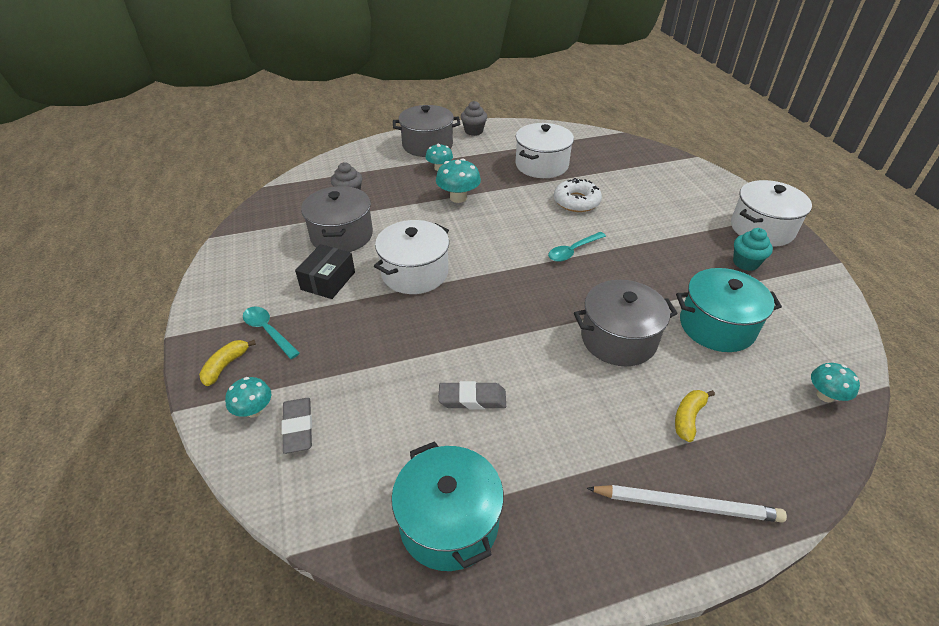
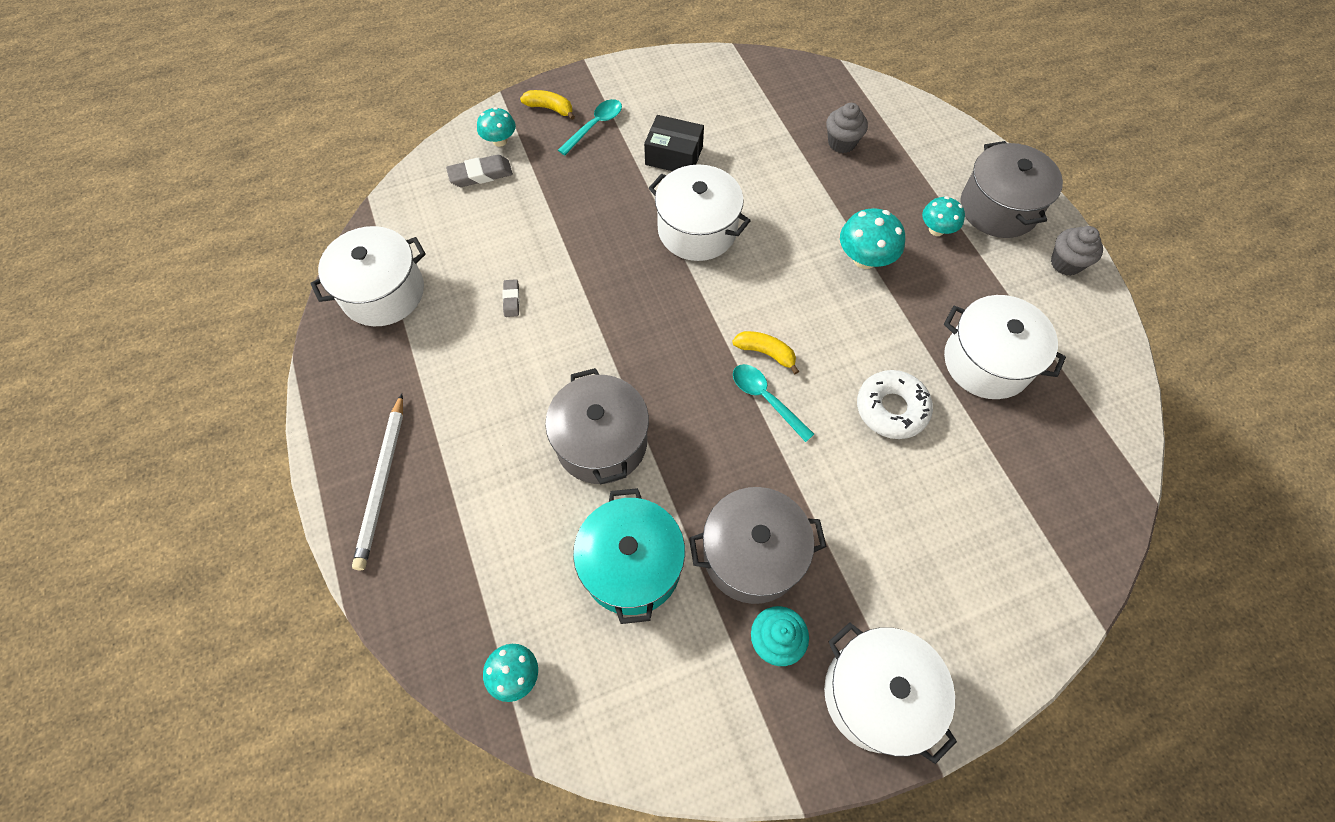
camera: 85 degrees right, 20 degrees up
(341, 235) = (756, 151): grey pot -> grey pot (752, 554)
(449, 522) = (383, 292): turquoise pot -> white pot
(472, 399) = (511, 300): grey eraser -> grey eraser, size x0.59
(688, 418) = (484, 502): yellow banana -> yellow banana (766, 353)

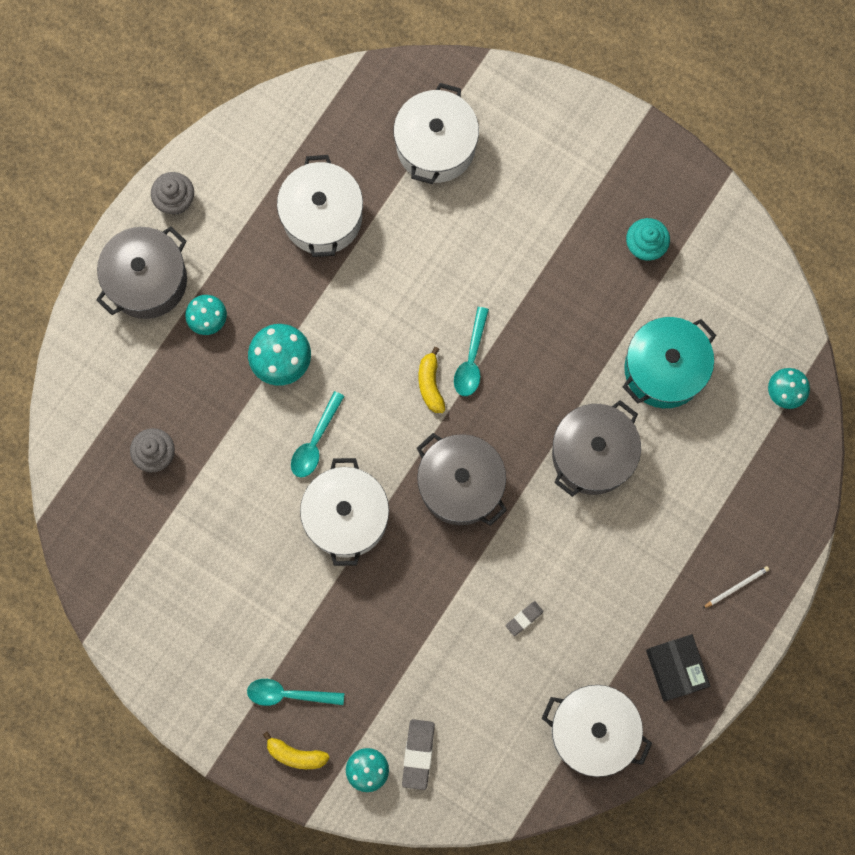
camera: 125 degrees left, 15 degrees up
(382, 483) = (736, 587): white pencil -> white pencil, size x0.48
(480, 174) = (418, 754): grey eraser -> grey eraser turned 60 degrees clockwise
(550, 108) = (296, 754): yellow banana -> yellow banana turned 60 degrees counterclockwise
(674, 155) = (275, 595): black box -> black box (675, 668)
(752, 554) = (599, 295): grey pot -> grey pot (460, 485)
(776, 244) = (315, 441): none -> turquoise spoon
(876, 694) = (633, 167): white pot -> white pot (436, 146)
(891, 408) = (415, 264): white donut -> none

